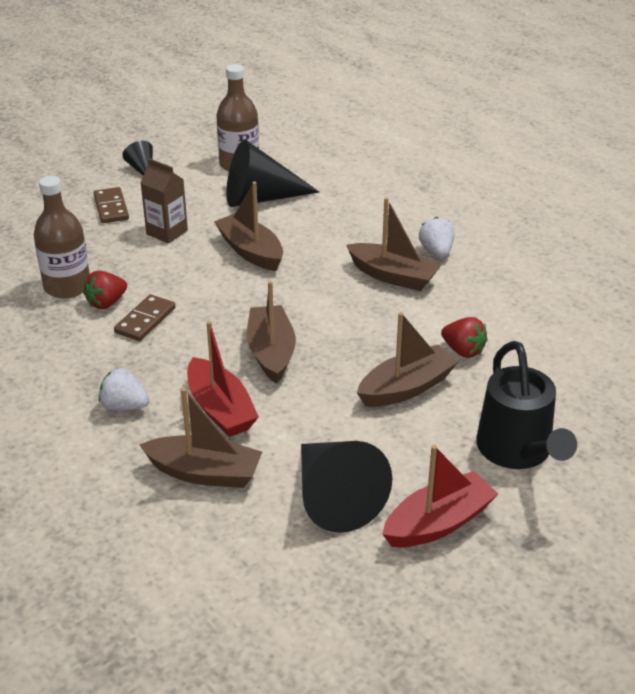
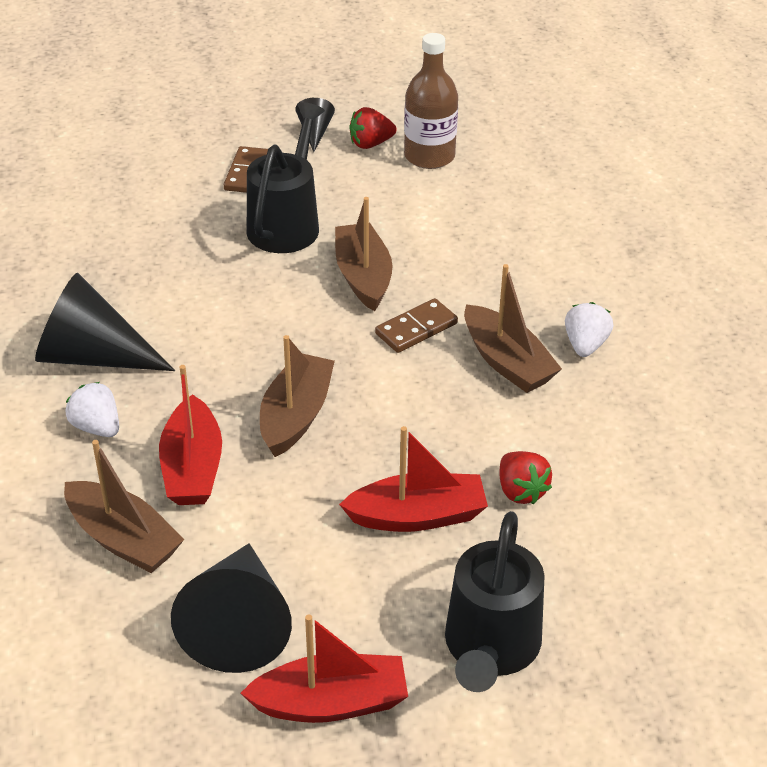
camera: 25 degrees right, 5 degrees up
(67, 286) = (136, 259): brown bottle -> none
(106, 303) = (163, 293): red strawberry -> red strawberry (370, 144)
(145, 320) = (188, 328): brown domino -> brown domino (416, 329)
(167, 232) = (287, 223): brown carton -> black watering can
(260, 198) = (423, 209): black cone -> black cone (93, 356)
(406, 388) = (417, 516): brown boat -> red boat

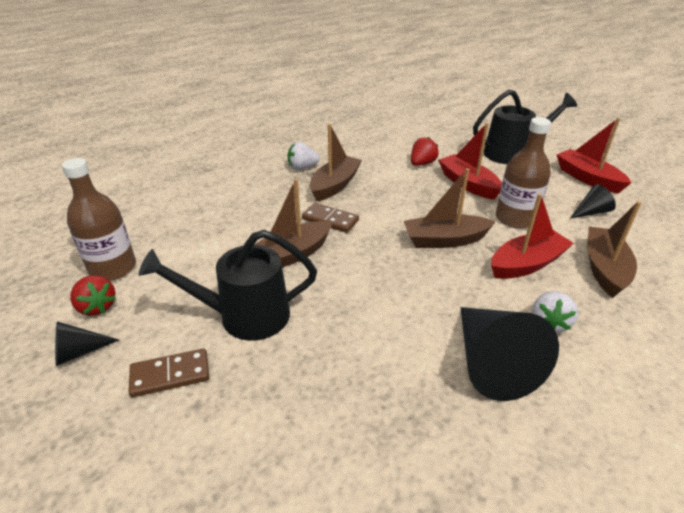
camera: 115 degrees left, 5 degrees down
(239, 623) = (590, 212): black cone -> black cone, size x0.49
(289, 516) = (515, 219): none -> brown bottle

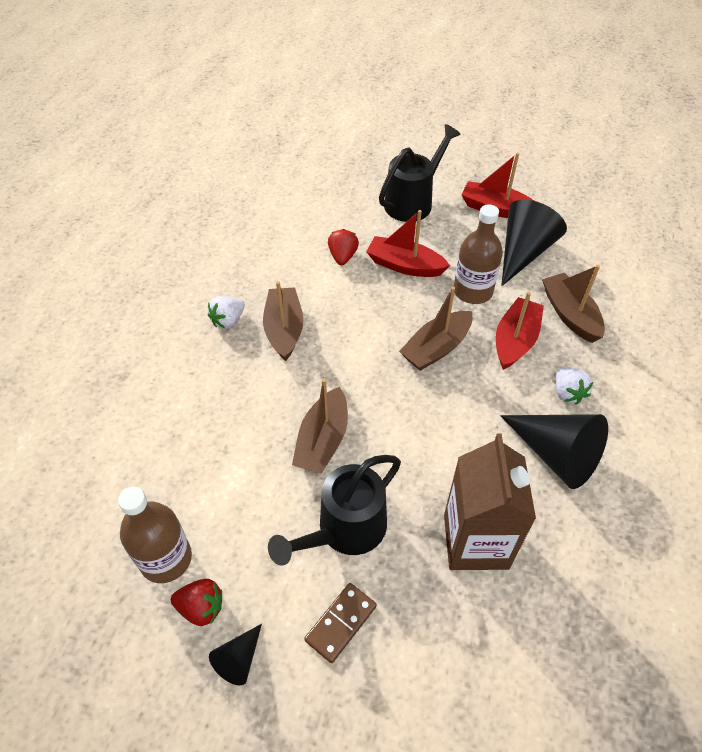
camera: 35 degrees left, 15 degrees up
(330, 220) = (319, 378): brown domino -> none
(343, 385) = (475, 541): none -> brown carton
(590, 212) = (523, 252): black cone -> black cone, size x2.03

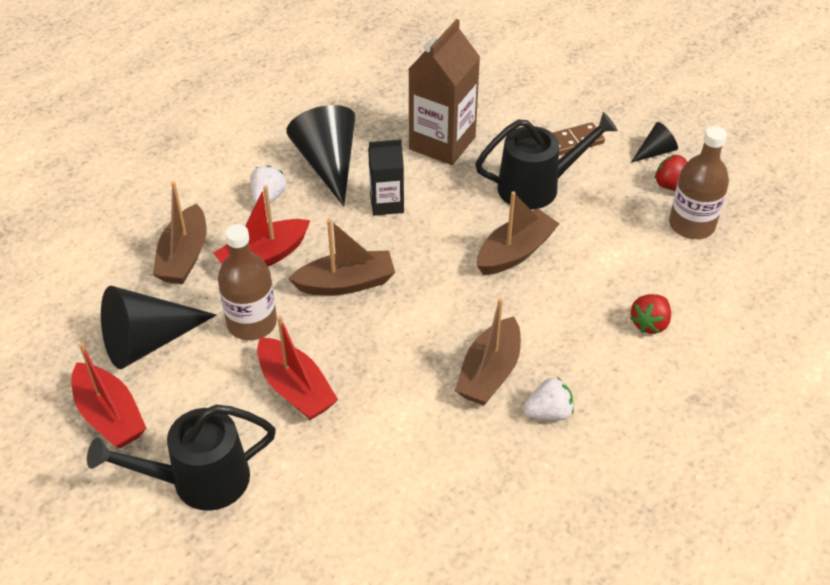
camera: 150 degrees left, 5 degrees down
(342, 257) = (359, 437): red strawberry -> red strawberry (650, 323)
(467, 437) = (387, 203): none -> black carton

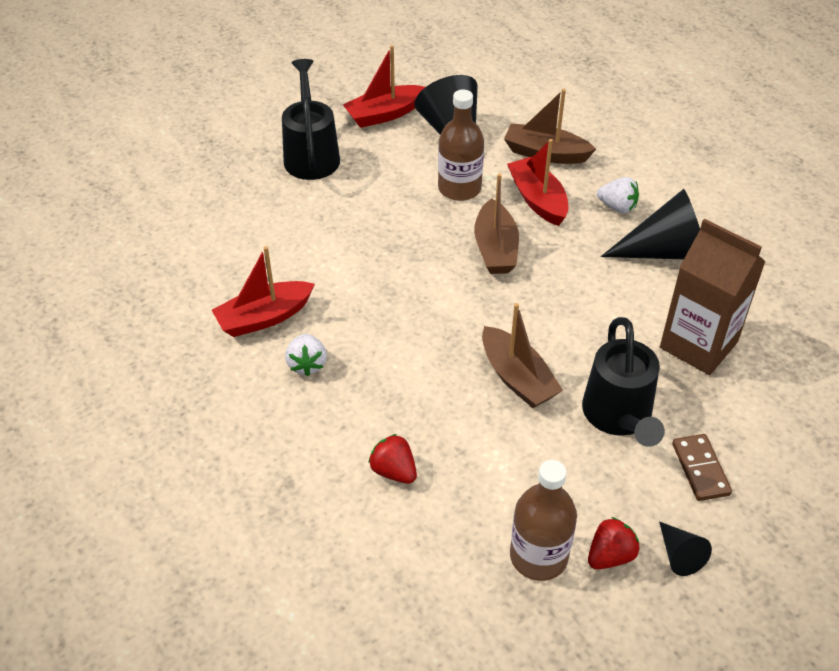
camera: 100 degrees right, 0 degrees up
(295, 389) = (381, 208): red boat -> red boat (264, 317)
(387, 203) = (601, 288): black carton -> none
(489, 372) = (364, 331): brown boat -> none

